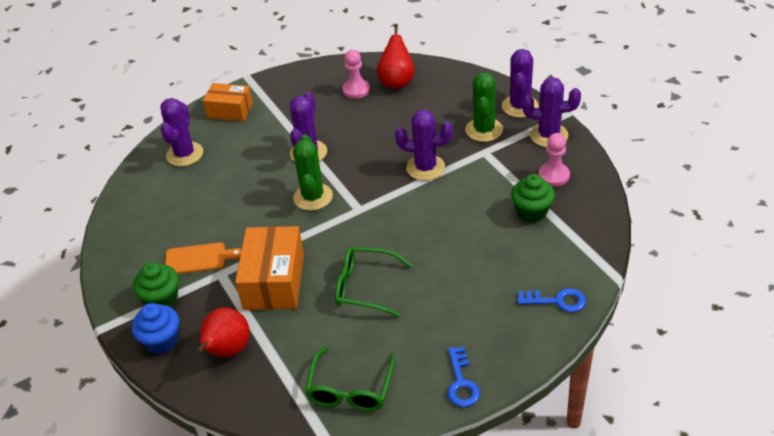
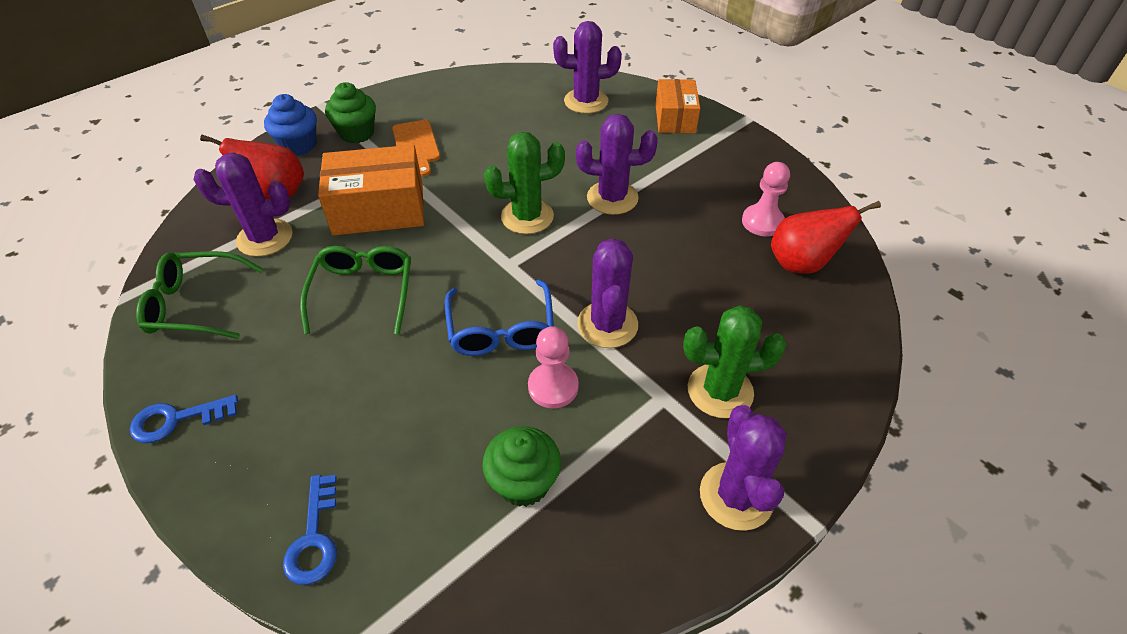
camera: 75 degrees right, 5 degrees up
(418, 216) = (501, 330): none -> blue glasses
(520, 106) = (805, 440): purple cactus -> purple cactus (265, 238)
(553, 176) = (623, 512): pink pawn -> pink pawn (553, 387)

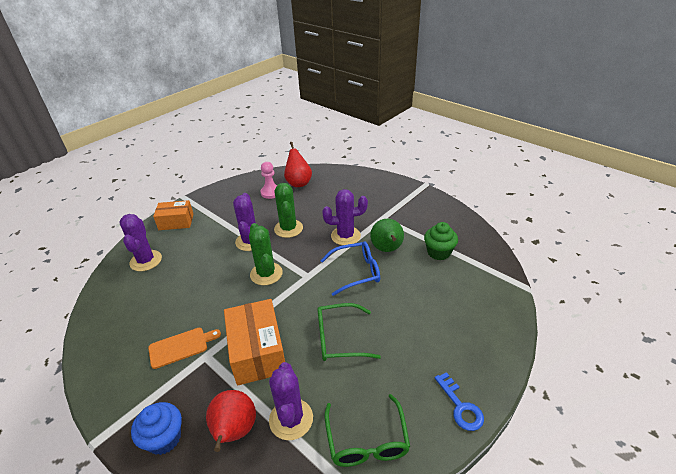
camera: 95 degrees left, 10 degrees down
(314, 537) = (495, 315): blue key -> none
(357, 133) = (154, 394): green cupcake -> none
(553, 387) = (387, 249): pink pawn -> green pear
(720, 391) = (375, 203): green cactus -> green cactus (288, 228)
(736, 496) = (421, 199): purple cactus -> none

